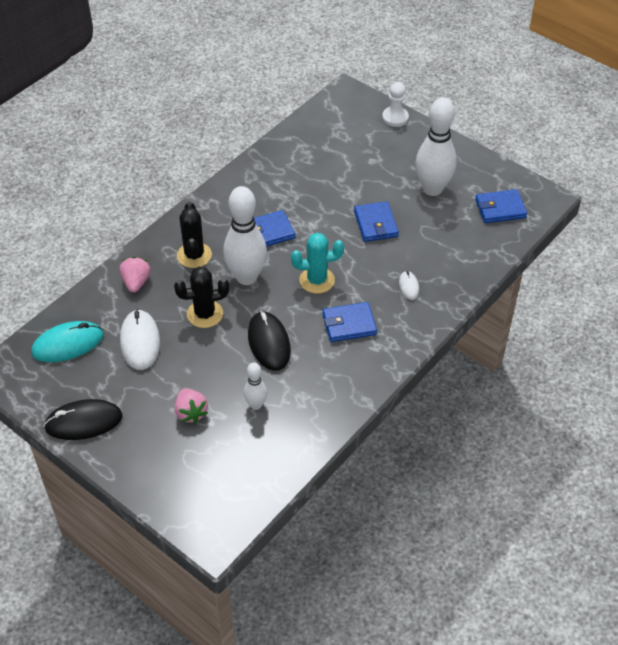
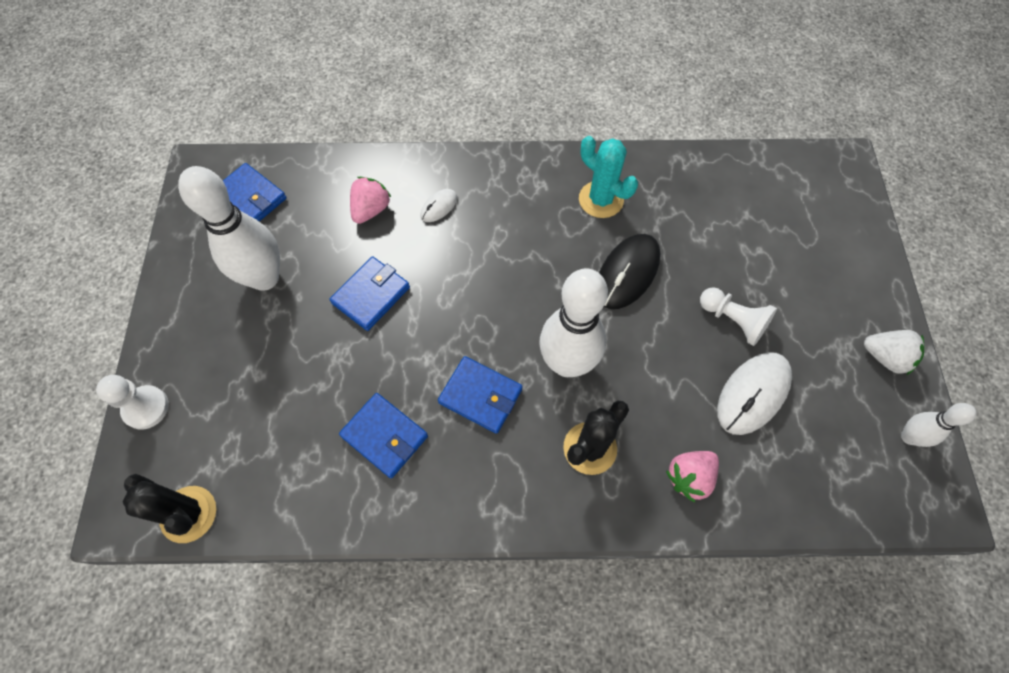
camera: 130 degrees left, 15 degrees up
(68, 344) = (836, 467): turquoise mouse -> none
(84, 422) = (885, 357): black mouse -> white strawberry
(186, 368) = (733, 320): none -> white pawn
(191, 413) = (770, 274): pink strawberry -> pink strawberry (371, 210)
(205, 314) = (655, 362): black cactus -> black cactus (188, 514)
(256, 405) = (703, 229): white bowling pin -> white bowling pin (909, 437)
(317, 280) = (506, 291): turquoise cactus -> turquoise cactus (601, 199)
(349, 324) = (536, 223): blue wallet -> blue wallet (384, 436)

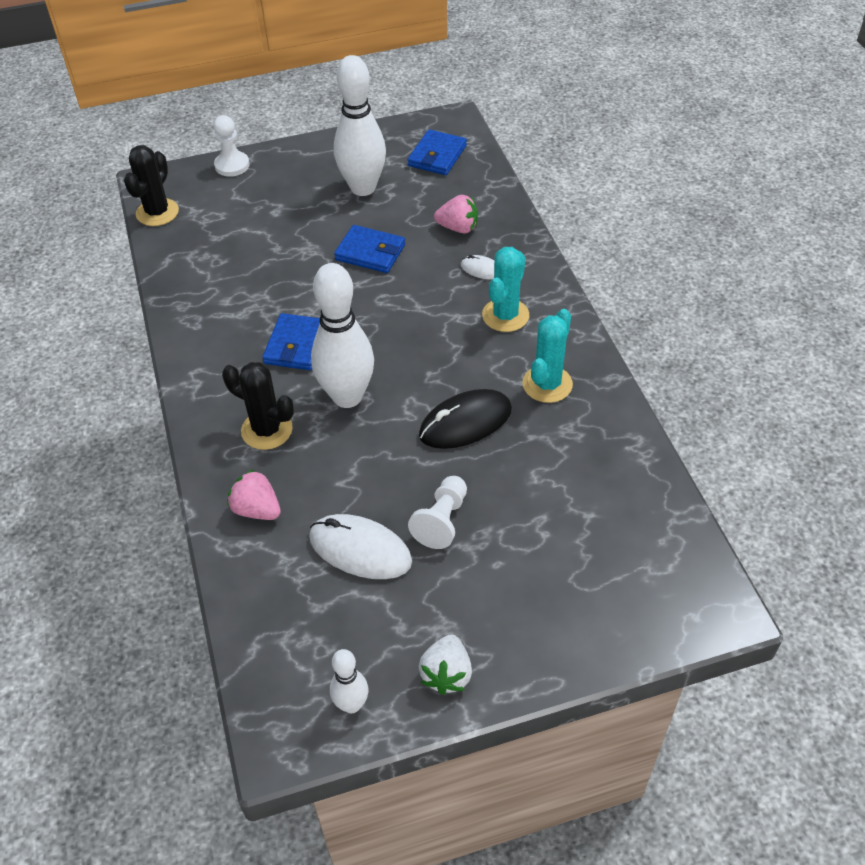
camera: 75 degrees right, 15 degrees down
(384, 436) = (243, 296): blue wallet -> none
(507, 205) = (505, 315): none -> turquoise cactus
(627, 273) = (465, 422): black mouse -> black mouse turned 45 degrees counterclockwise

